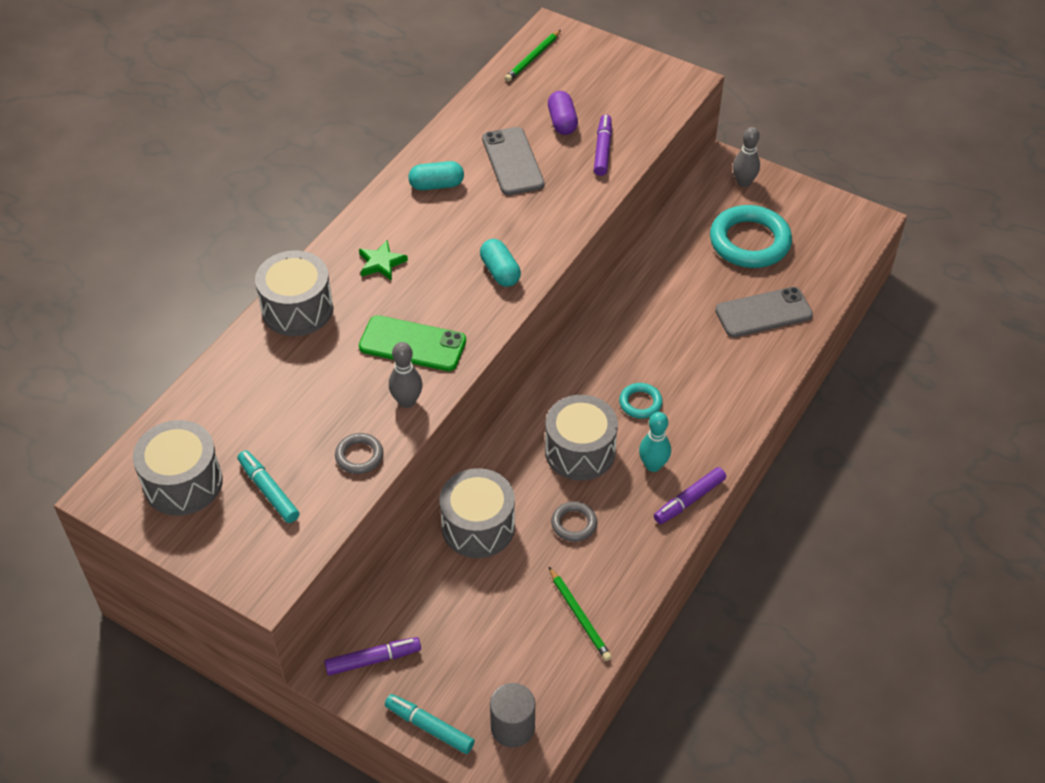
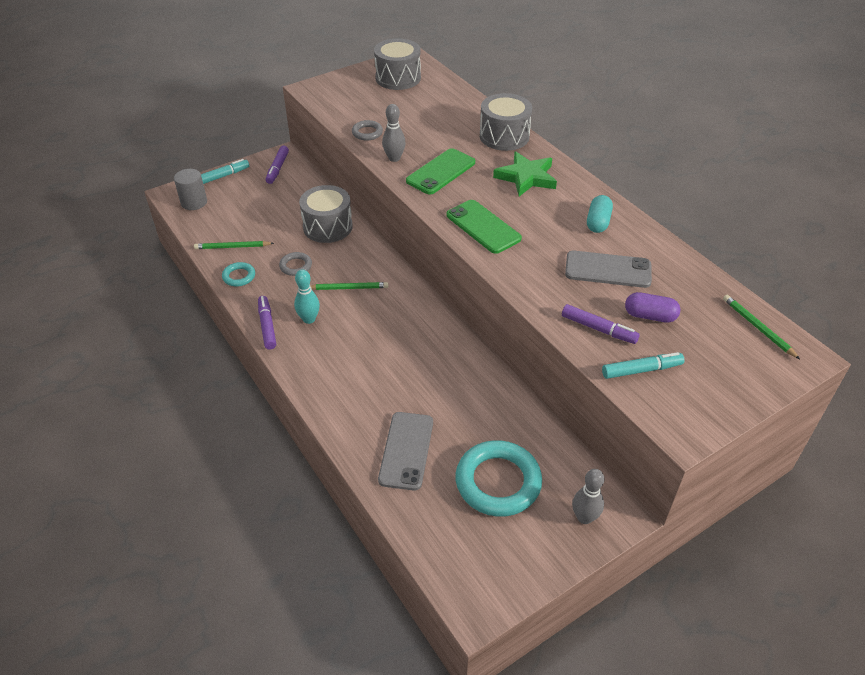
camera: 115 degrees right, 5 degrees down
(268, 491) = (369, 100): turquoise marker -> turquoise marker (641, 370)
(381, 263) = (526, 177): green star -> green star, size x1.66
(500, 272) = (483, 227): turquoise capsule -> green phone
(580, 451) = (348, 288): grey drum -> green pencil
(640, 403) = (367, 333): turquoise ring -> turquoise ring (239, 276)

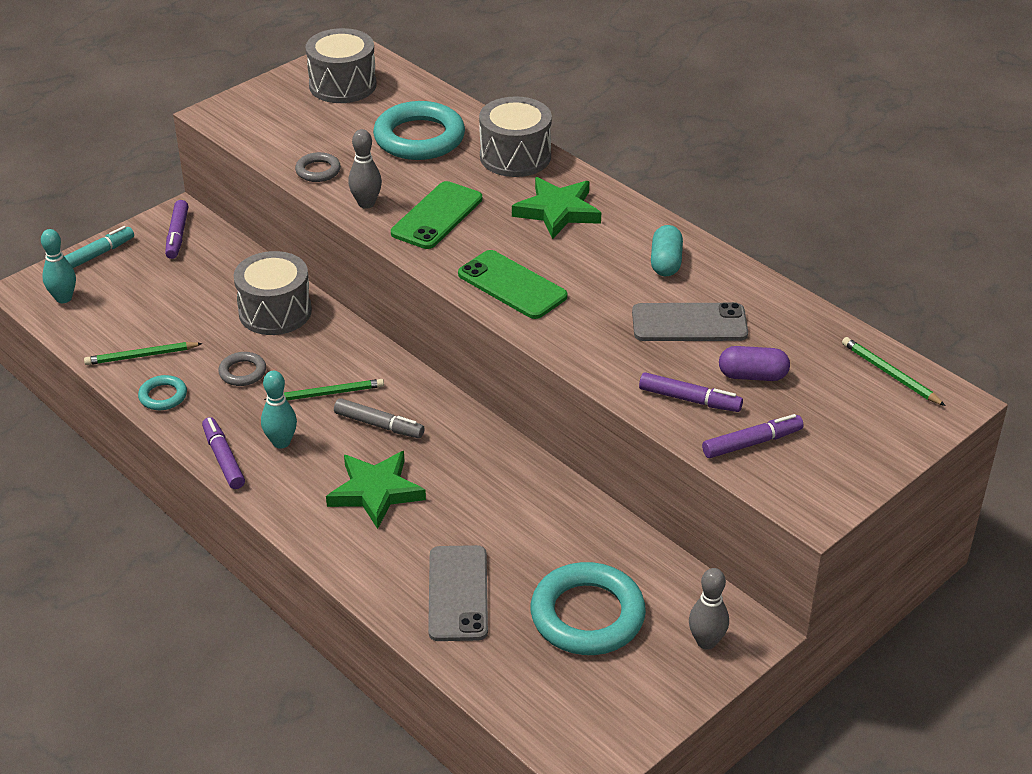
camera: 10 degrees left, 5 degrees down
(194, 202) = (63, 298): grey cylinder -> turquoise bowling pin
(365, 364) = (375, 492): none -> green star
(378, 315) = (379, 425): none -> grey marker
(441, 117) = (419, 138): none -> turquoise ring
(641, 370) = (752, 443): turquoise marker -> purple marker

